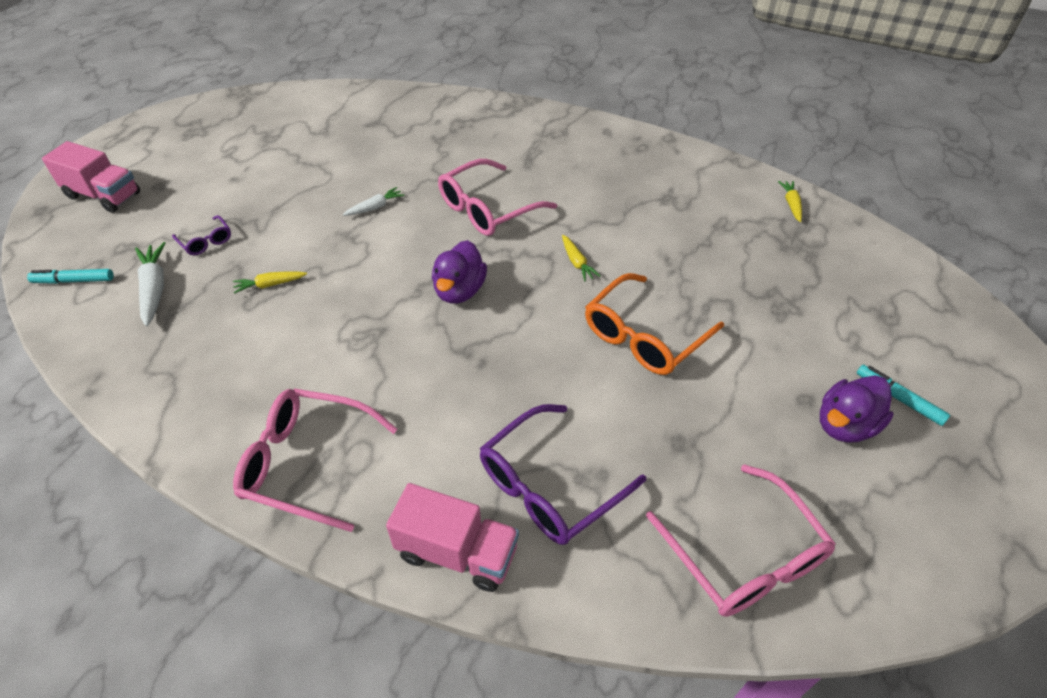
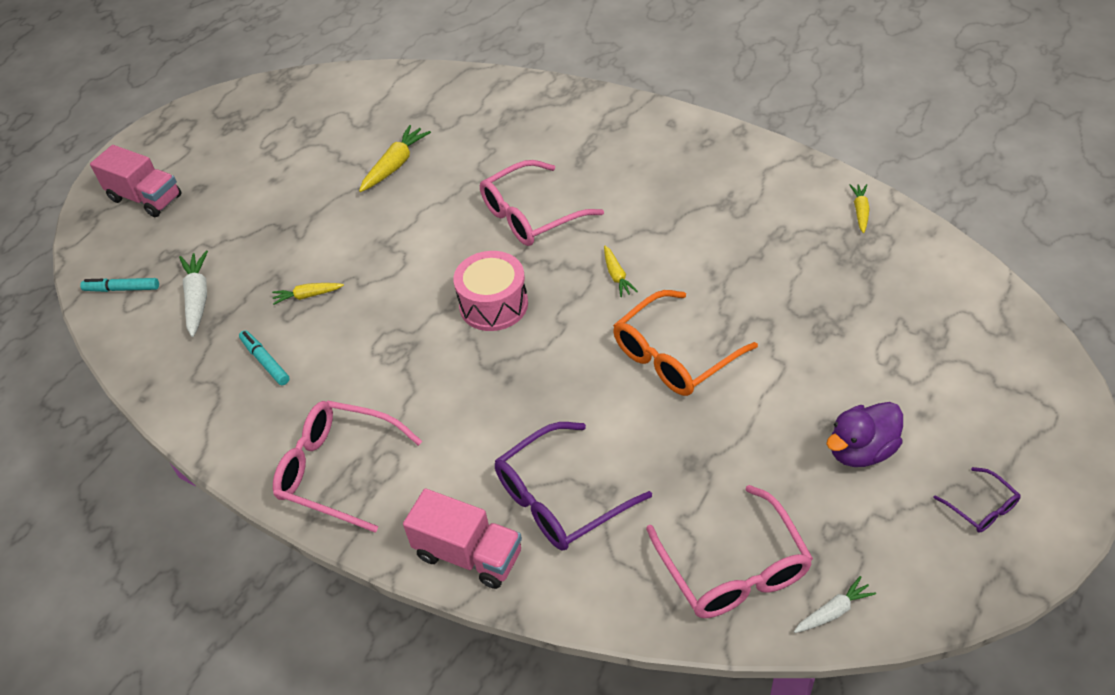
camera: 10 degrees right, 0 degrees up
(206, 241) = (246, 249): purple glasses -> purple glasses (981, 507)
(353, 166) = (395, 165): none -> yellow carrot
(375, 207) = (415, 212): white carrot -> white carrot (833, 611)
(459, 291) = (493, 305): purple duck -> pink drum
(898, 398) = (923, 425): turquoise marker -> turquoise marker (265, 361)

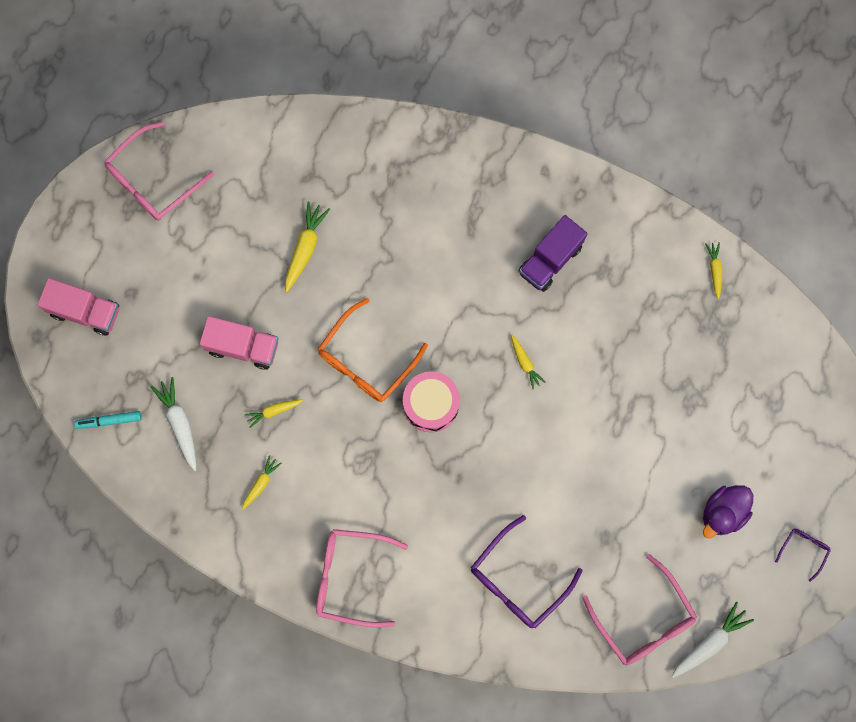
camera: 15 degrees left, 30 degrees up
(265, 361) = (261, 483): turquoise marker -> yellow carrot
(469, 554) = (463, 633): pink truck -> pink truck (243, 346)
(531, 215) = (441, 300): pink glasses -> pink glasses (153, 180)
(664, 190) = (550, 259): none -> purple truck
(674, 355) = (581, 441): orange glasses -> orange glasses (366, 360)
(833, 611) = (710, 642): white carrot -> white carrot, size x1.63
(981, 507) = (803, 550): purple glasses -> purple glasses turned 105 degrees counterclockwise

